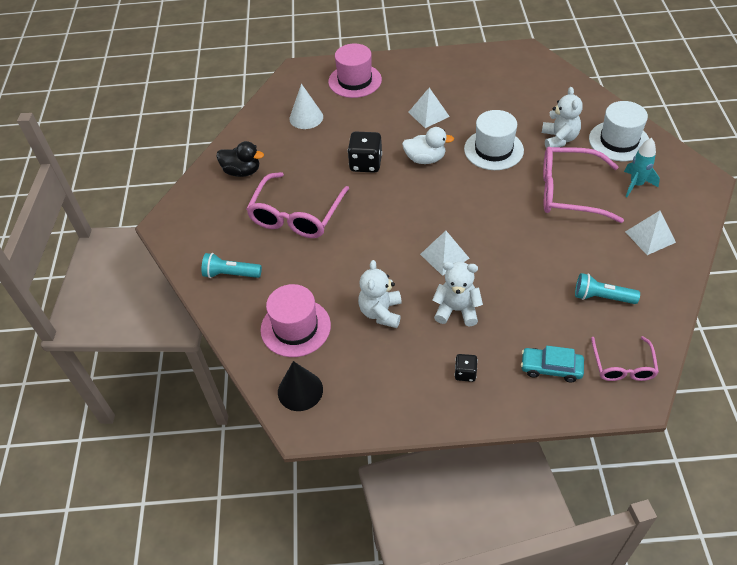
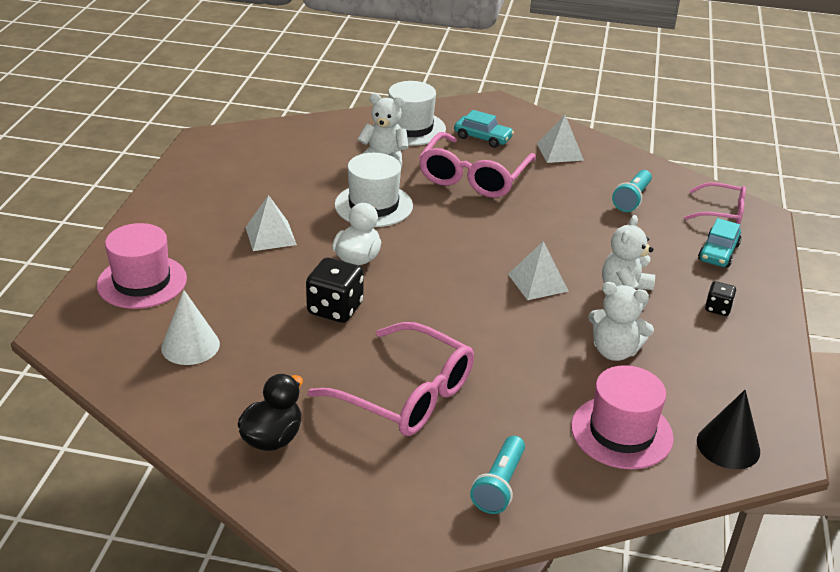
camera: 80 degrees left, 15 degrees down
(636, 184) = (482, 138): turquoise rocket -> turquoise car

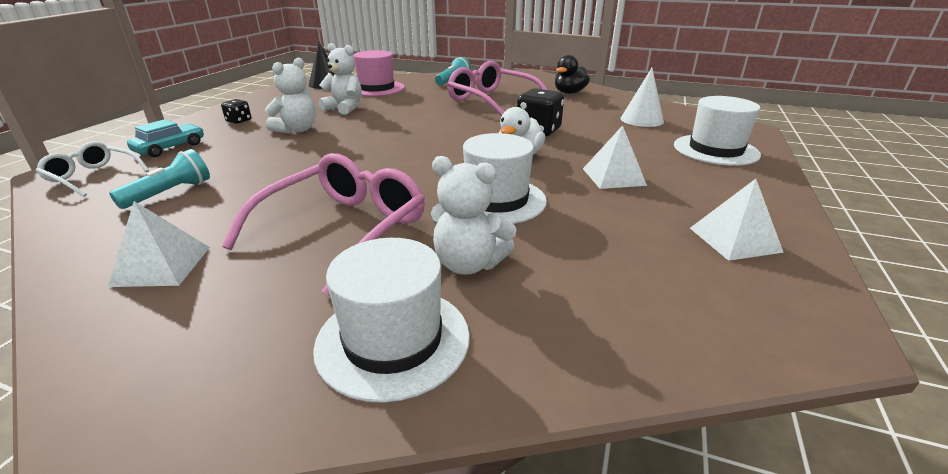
camera: 170 degrees left, 5 degrees down
(142, 282) = (715, 150): pink hat -> white hat
(482, 138) = (264, 304): turquoise car -> none
(537, 282) = (362, 137): white pyramid -> white pyramid (734, 239)
(721, 212) = (93, 177): pink glasses -> white glasses

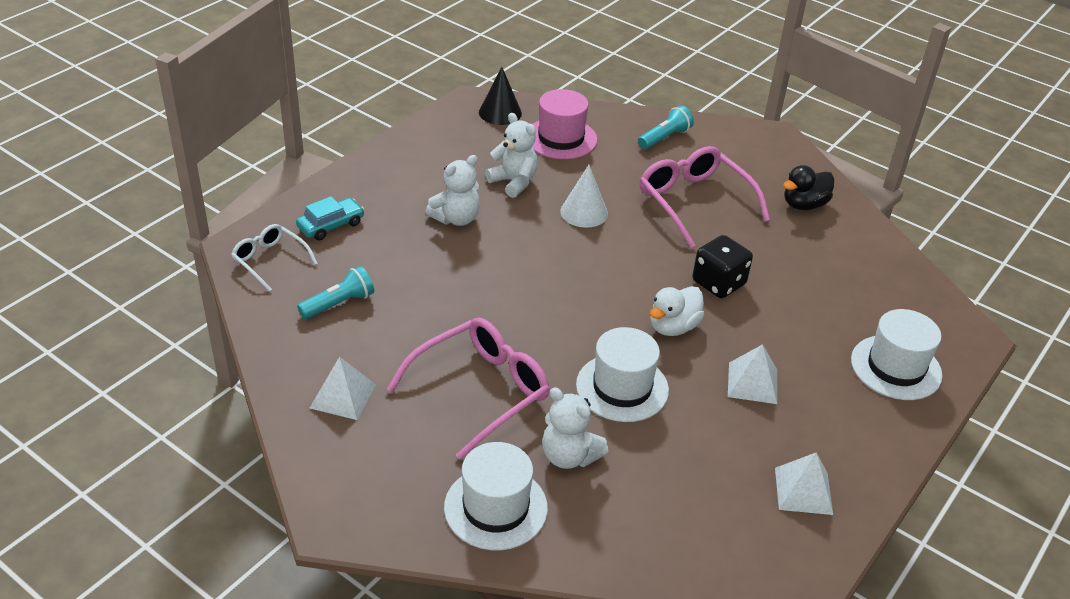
camera: 15 degrees right, 10 degrees up
(239, 121) = (396, 184): black dice -> none
(641, 120) = (855, 289): white cone -> white cone (584, 212)

